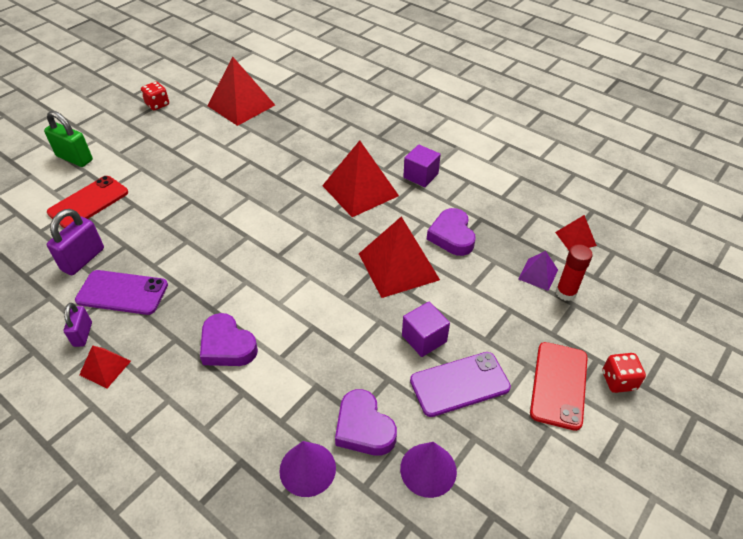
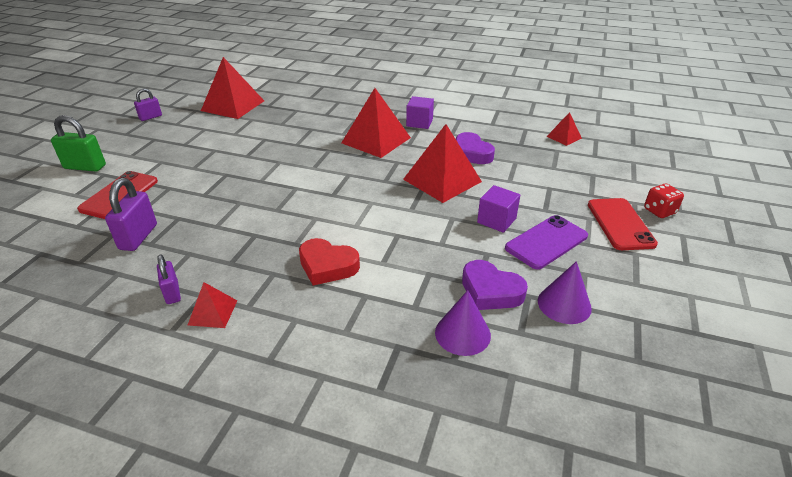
camera: 20 degrees left, 10 degrees down
(122, 293) = (196, 252): purple phone -> none
(157, 104) = (150, 117): red dice -> purple padlock
(227, 346) = (327, 266): purple heart -> red heart
(538, 274) = (553, 162): purple pyramid -> none
(566, 293) = (581, 169): red glue stick -> none

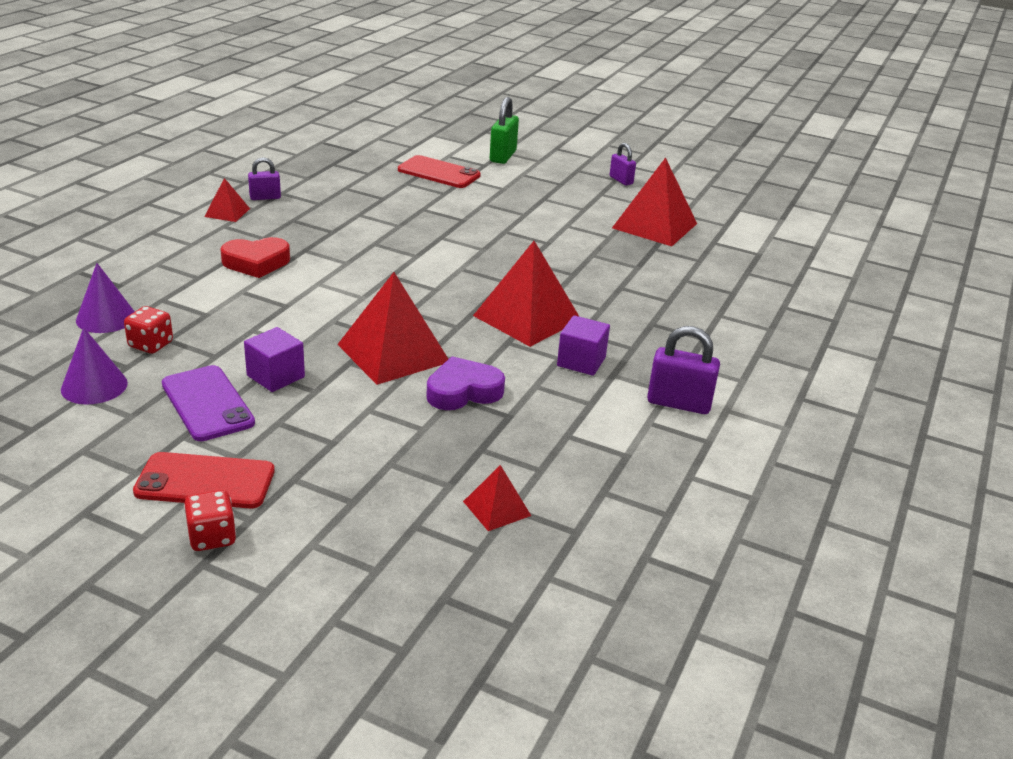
camera: 95 degrees right, 5 degrees down
(138, 237) = (359, 183): purple padlock -> purple padlock (678, 403)
(327, 266) = (256, 263): red heart -> red heart turned 135 degrees counterclockwise
(490, 291) = (151, 345): purple heart -> red dice

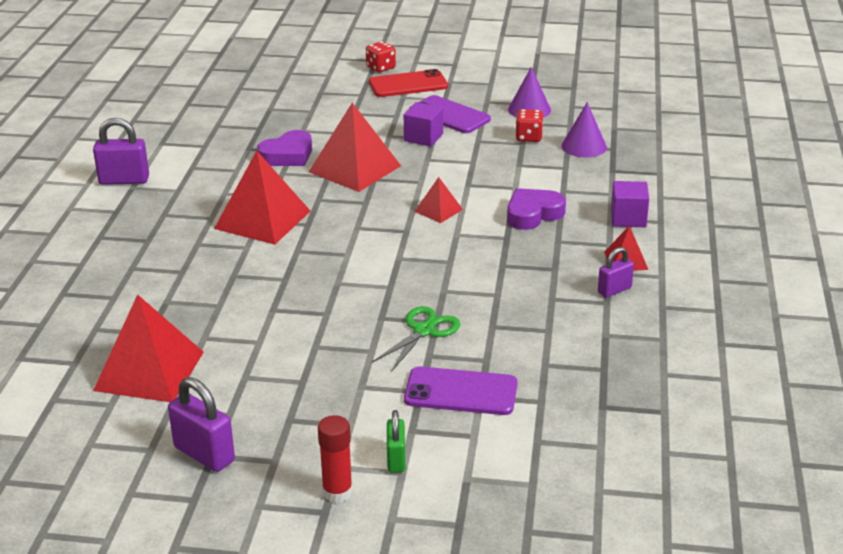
camera: 165 degrees right, 0 degrees up
(256, 263) = (533, 214): red heart -> purple heart
(436, 205) = (424, 331): none -> green scissors
(438, 173) = (461, 392): red phone -> purple phone
(496, 508) = (237, 104): red pyramid -> red pyramid (438, 210)
(503, 156) = (396, 459): green padlock -> green padlock, size x0.63
(545, 152) = (337, 492): none -> red glue stick
(581, 361) = (205, 194): purple cube -> purple cube (628, 218)
(621, 180) = (204, 454): purple padlock -> purple padlock, size x1.59

